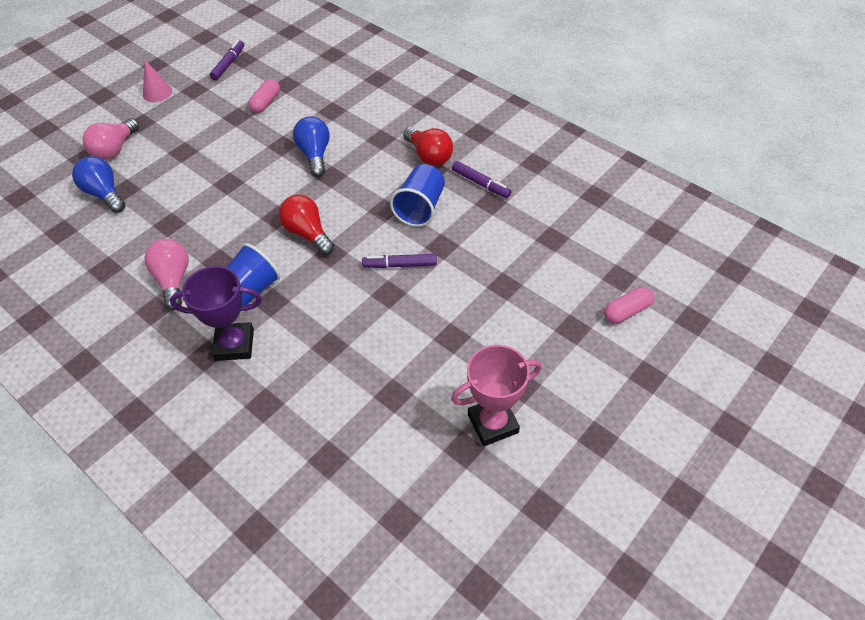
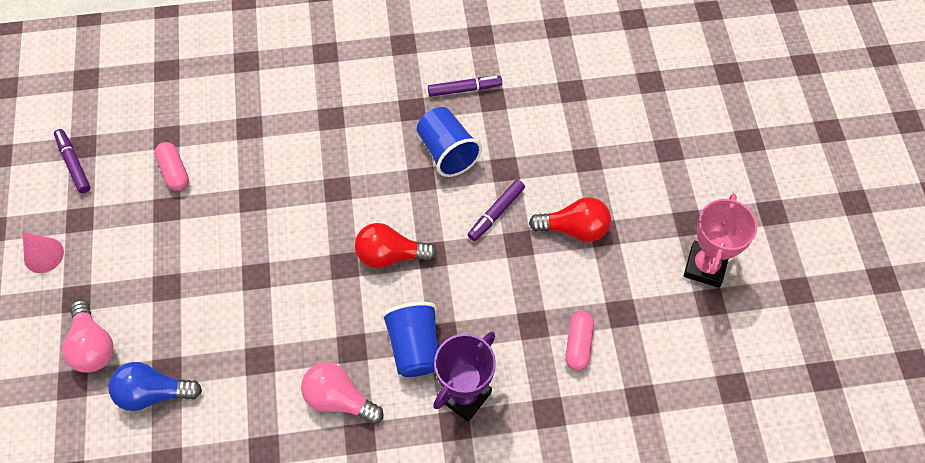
camera: 50 degrees left, 10 degrees up
(315, 155) = (295, 182): blue light bulb -> none
(429, 156) = (392, 100): red light bulb -> red light bulb (574, 229)
(626, 311) = (684, 104): pink capsule -> pink capsule (578, 344)

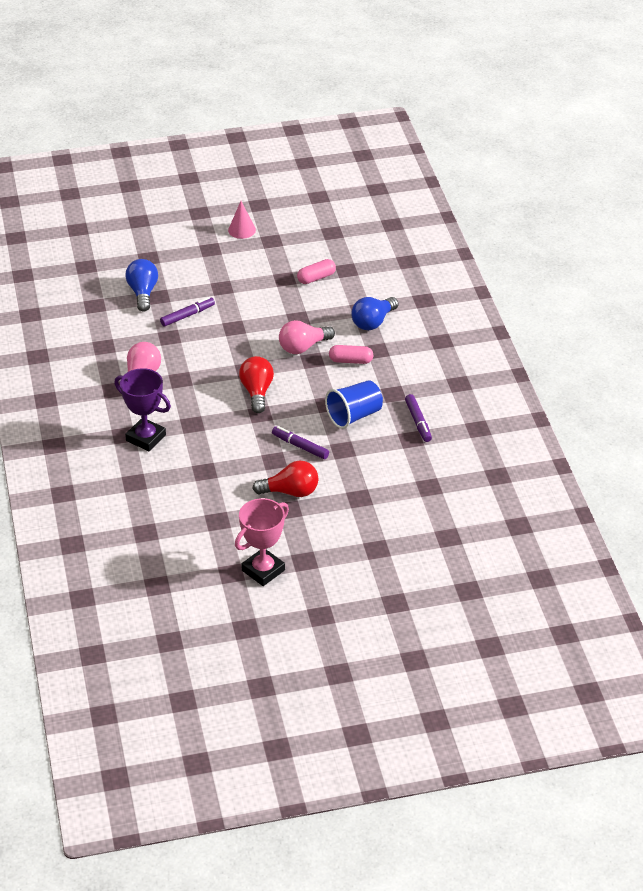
camera: 85 degrees right, 20 degrees down
(74, 164) = (316, 231): purple marker -> purple marker (187, 315)
(93, 346) = (175, 262): pink light bulb -> pink light bulb (303, 347)
(277, 117) = (373, 322): none -> blue light bulb
(414, 347) = (182, 410): blue cup -> none
(574, 229) = (291, 492): red light bulb -> red light bulb turned 90 degrees counterclockwise
(578, 344) = (189, 496): pink capsule -> pink capsule (351, 361)
(705, 266) = (263, 570): pink trophy -> pink trophy turned 60 degrees counterclockwise

